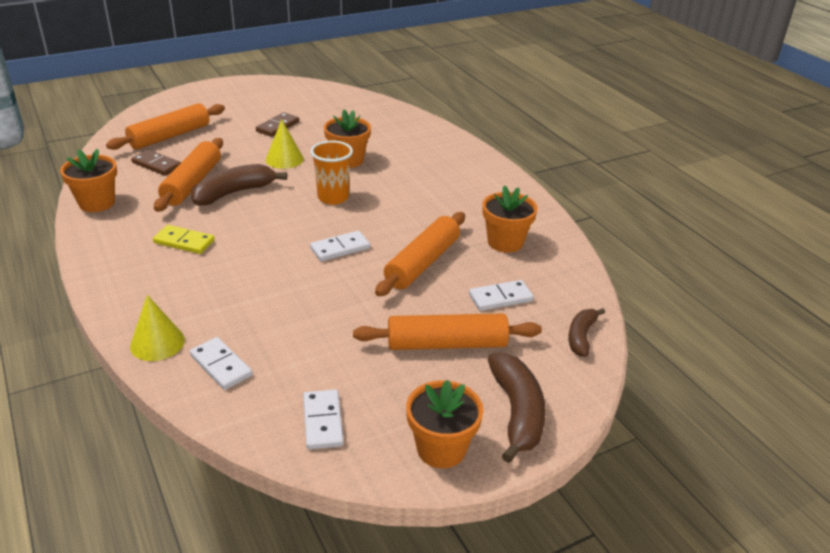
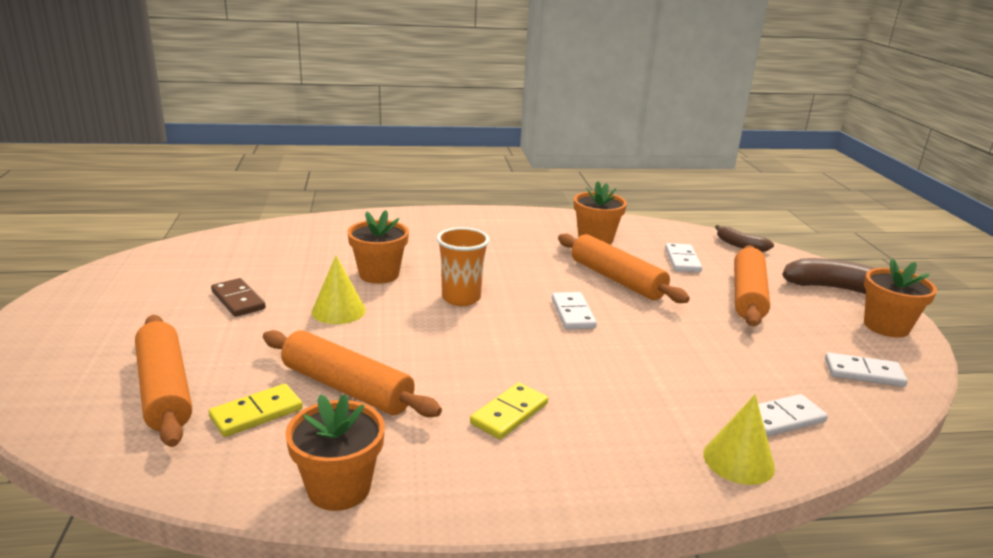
camera: 70 degrees left, 10 degrees down
(157, 165) = (256, 413): brown domino -> yellow domino
(234, 193) = (402, 358): brown banana -> none

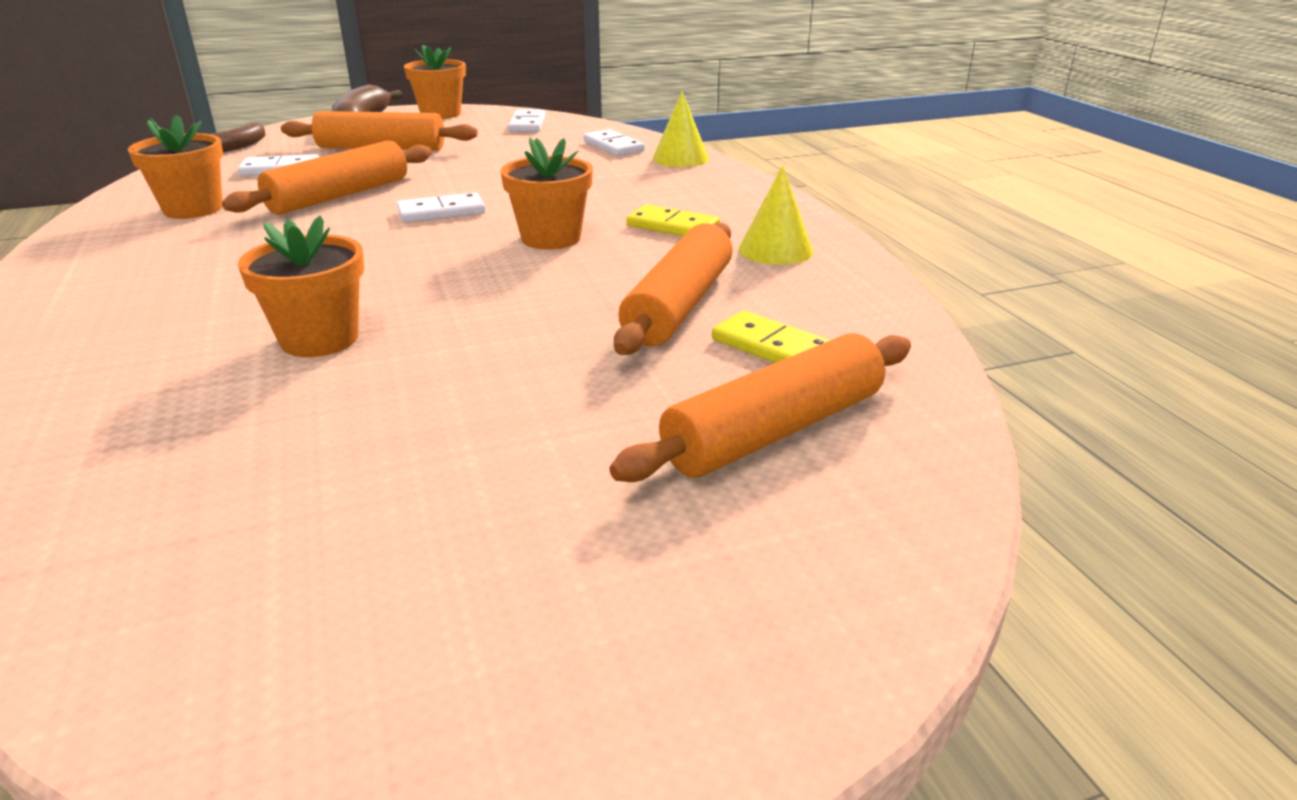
camera: 100 degrees left, 5 degrees up
(238, 300) = (446, 453): brown domino -> none
(338, 310) = (468, 348): yellow cone -> yellow cone (775, 250)
(339, 488) = (850, 280): orange flower pot -> orange flower pot (551, 238)
(461, 298) = (407, 271): orange cup -> none

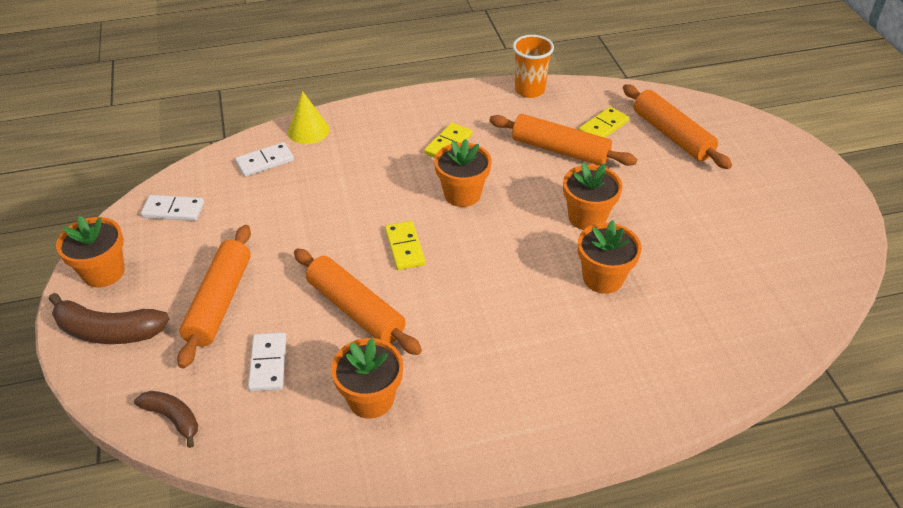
camera: 85 degrees left, 15 degrees up
(441, 212) = (405, 247): white domino -> yellow domino
(483, 328) = (587, 217): none -> orange flower pot
(775, 250) = (489, 111): yellow cone -> none
(861, 279) = (529, 90): none -> orange cup

